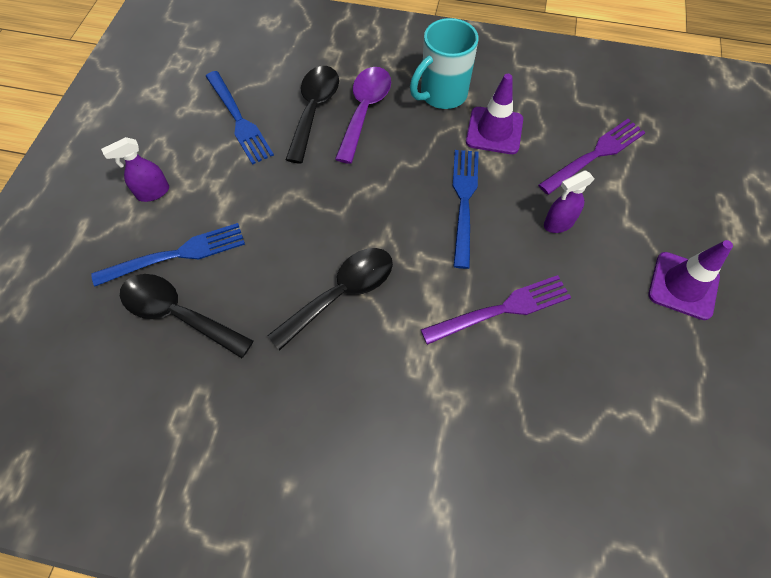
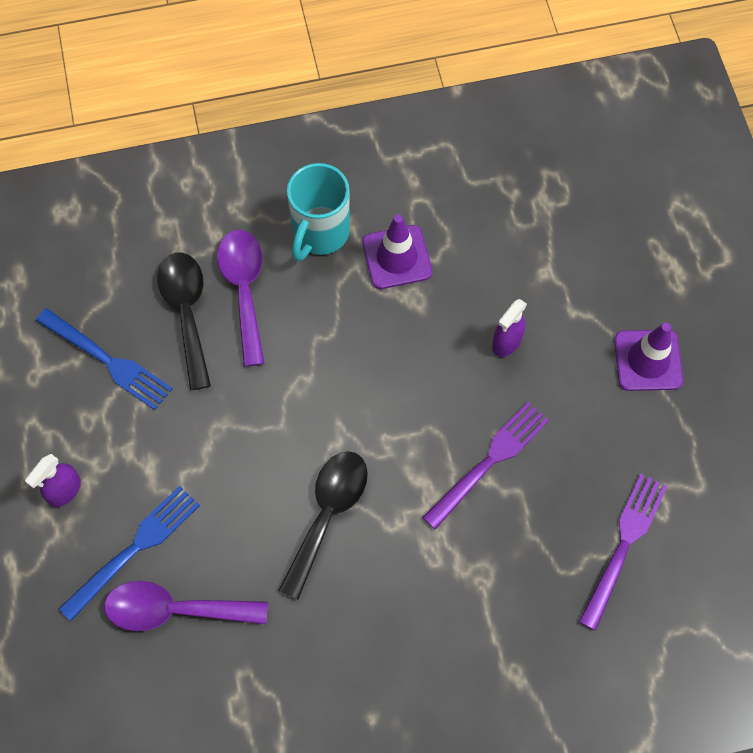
camera: 25 degrees left, 5 degrees up
(177, 314) = (174, 610): black spoon -> purple spoon
(464, 201) = (402, 358): blue fork -> none
(595, 155) = (512, 244): purple fork -> purple fork (623, 545)

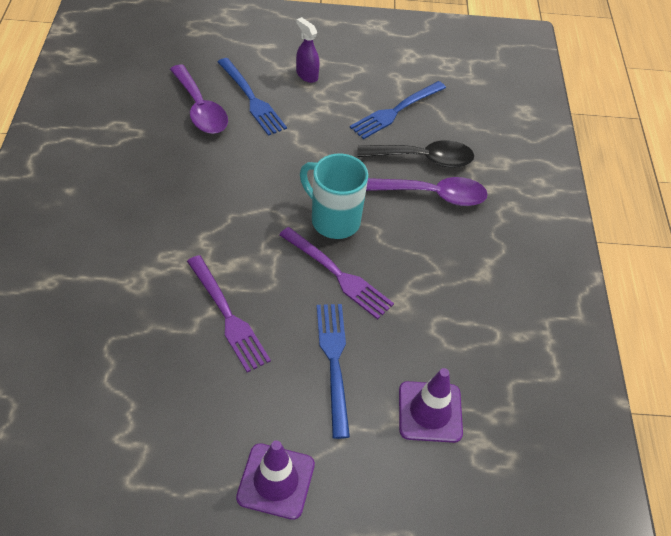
camera: 100 degrees right, 15 degrees down
(174, 610) = (200, 109): purple spoon -> purple spoon turned 135 degrees clockwise
(320, 233) = (476, 254): turquoise mug -> turquoise mug (334, 220)
(328, 514) = (230, 201): black spoon -> none
(397, 257) = (441, 302): purple traffic cone -> purple traffic cone (430, 412)
(506, 342) = (334, 362): purple spray bottle -> blue fork
(623, 545) = (108, 394): purple fork -> purple fork (338, 274)

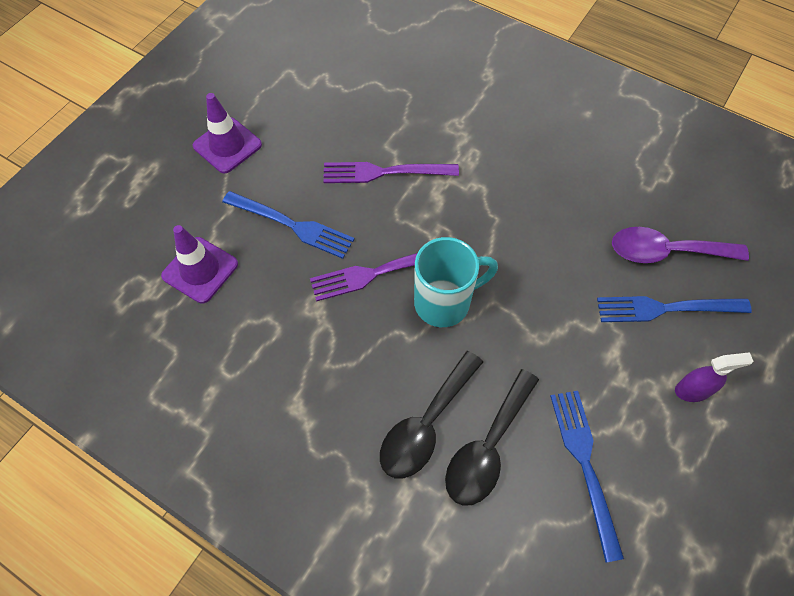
camera: 125 degrees right, 10 degrees up
(435, 195) = (426, 425): purple spoon -> black spoon

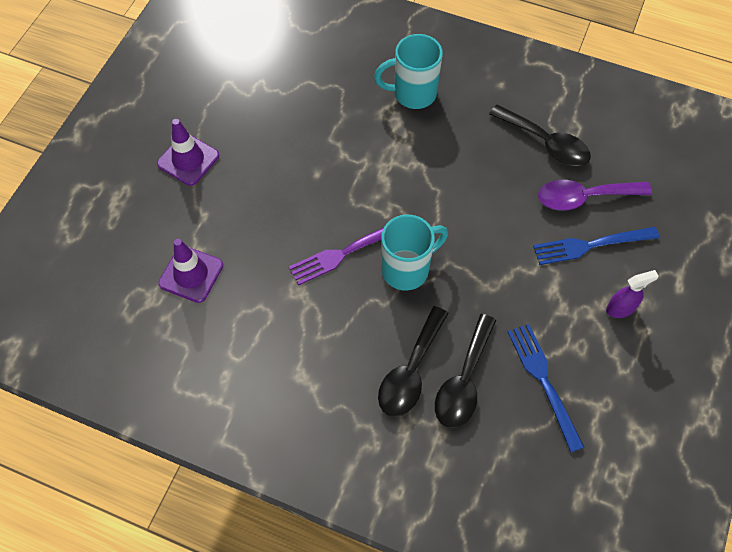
camera: 10 degrees left, 0 degrees up
(292, 225) = (262, 223): blue fork -> none
(385, 172) = (334, 164): purple fork -> none
(487, 109) = (413, 93): none -> turquoise mug
(629, 184) = (546, 143): none -> black spoon

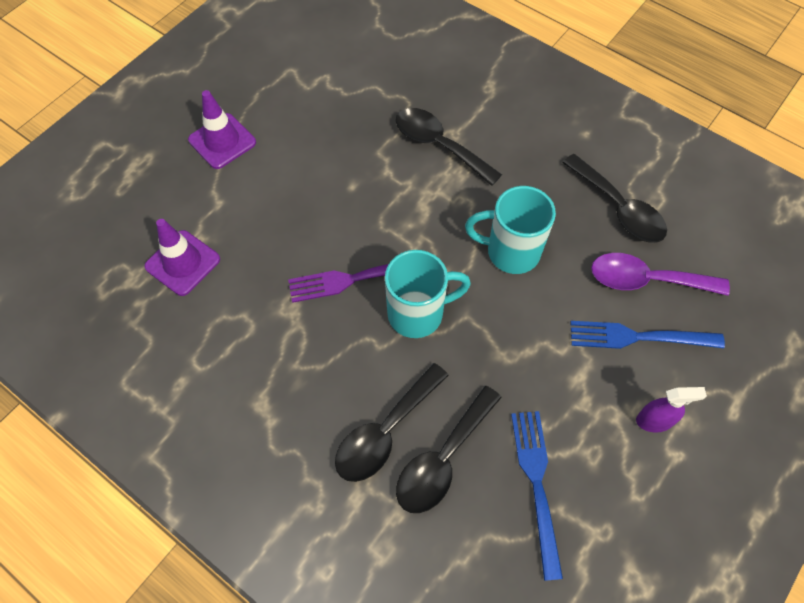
camera: 15 degrees right, 0 degrees up
(380, 121) = (439, 145): none -> black spoon
(413, 93) = (484, 123): turquoise mug -> turquoise mug (511, 252)

